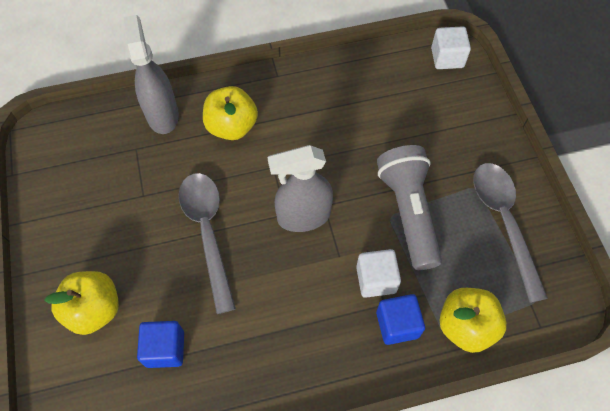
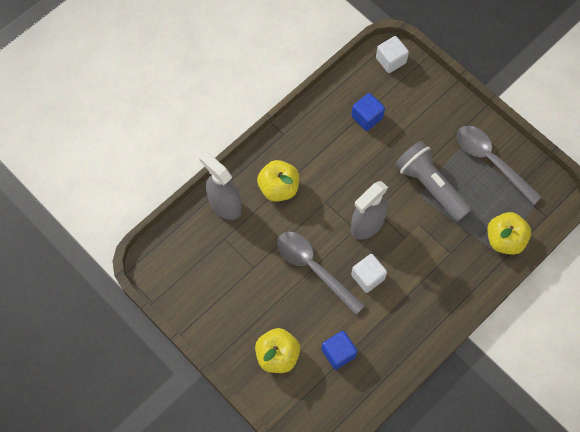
camera: 30 degrees left, 5 degrees up
(376, 279) = (436, 240): white cube -> white cube (368, 277)
(397, 324) = (465, 261): blue cube -> blue cube (367, 117)

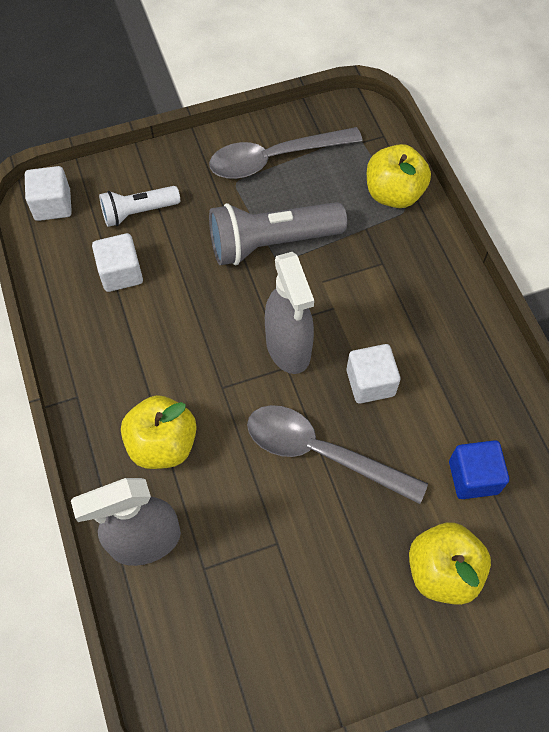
camera: 65 degrees left, 5 degrees down
(313, 268) = (320, 452): grey spoon -> grey spoon turned 45 degrees clockwise
(367, 117) = (121, 273): blue cube -> white cube
(411, 106) = (138, 212): none -> white flashlight

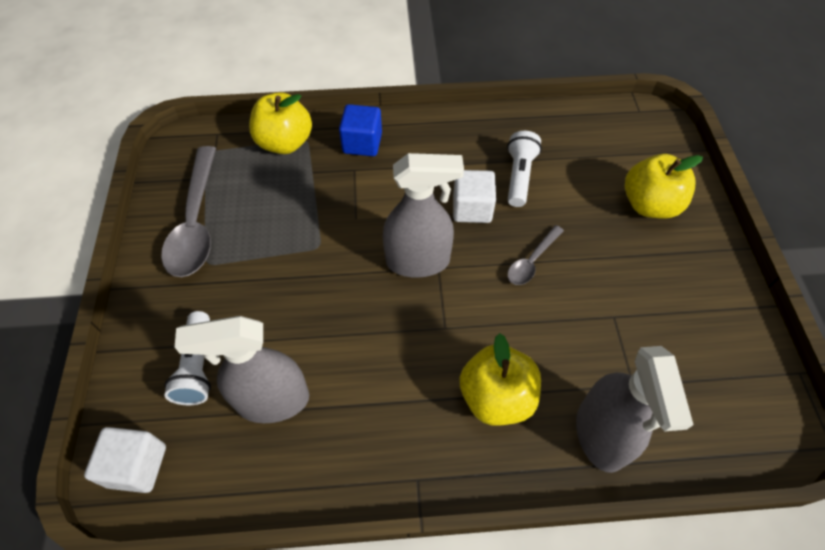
camera: 75 degrees left, 5 degrees down
(121, 273) = (272, 401): white cube -> grey spray bottle
(272, 243) = (296, 248): grey flashlight -> none
(320, 452) = (531, 261): grey spoon -> grey spoon, size x0.51
(432, 422) = (519, 176): none -> white flashlight
(473, 477) = (572, 164): blue cube -> blue cube (362, 143)

